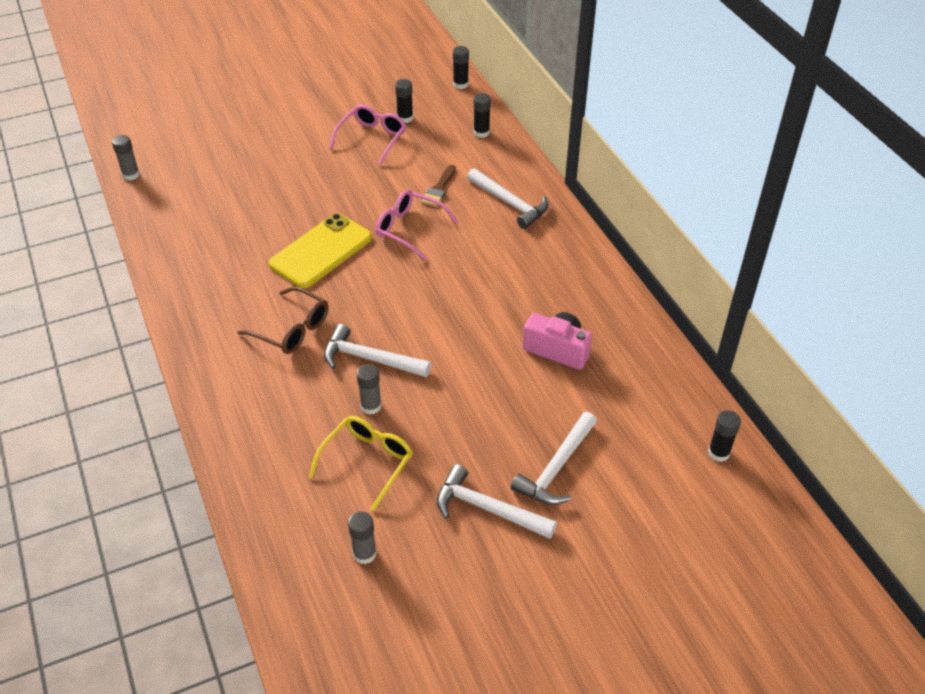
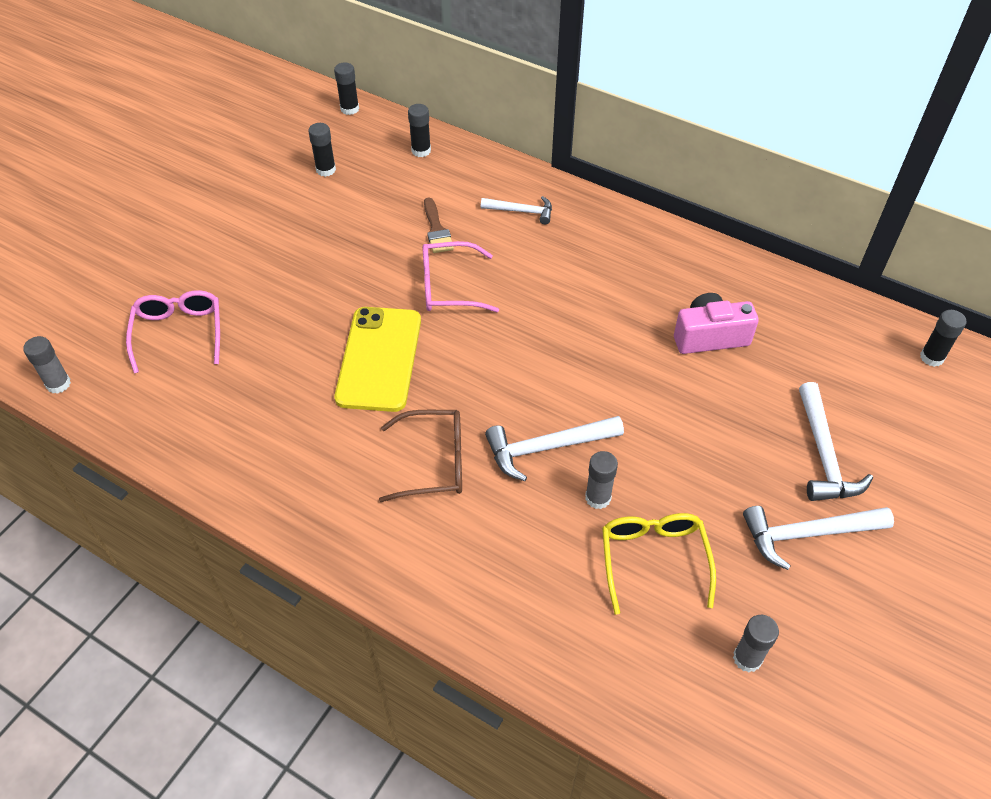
camera: 35 degrees left, 5 degrees up
(372, 138) = (312, 208): pink glasses -> pink glasses (179, 333)
(510, 203) = (521, 211): white hammer -> white hammer, size x0.65

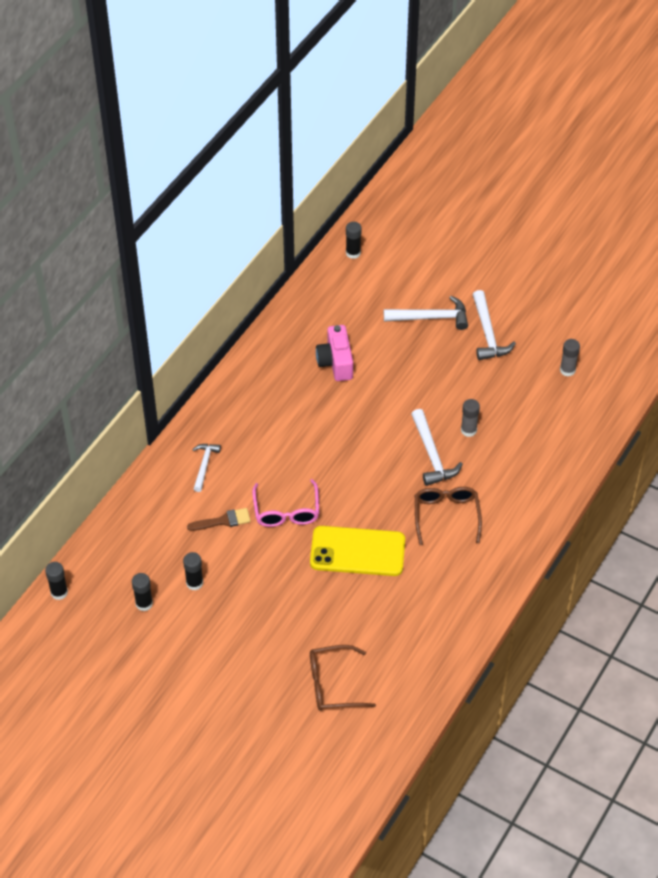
camera: 90 degrees left, 0 degrees up
(58, 384) = (385, 758): grey glue stick -> none
(179, 333) = (333, 684): pink glasses -> brown glasses
(421, 151) = (123, 535): black glue stick -> black glue stick (194, 583)
(653, 559) = (510, 406): yellow glasses -> none

